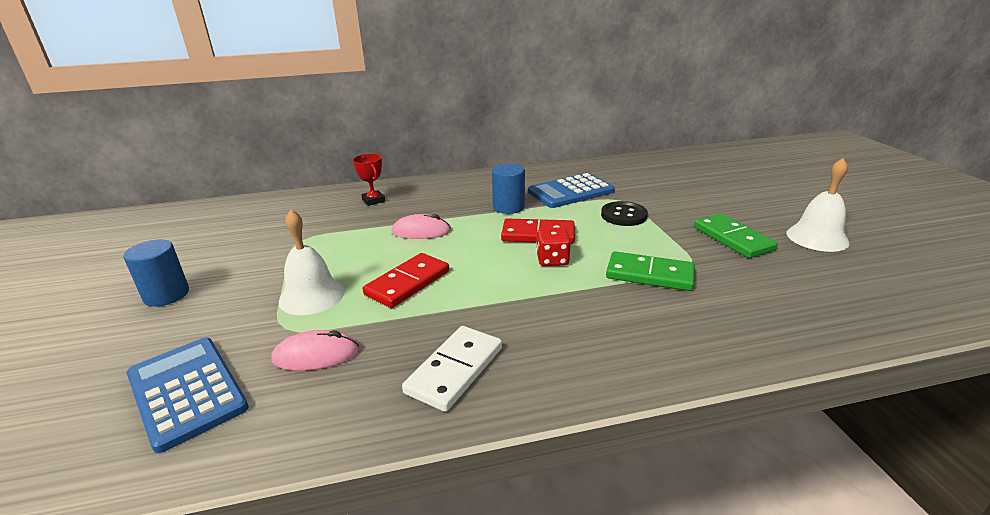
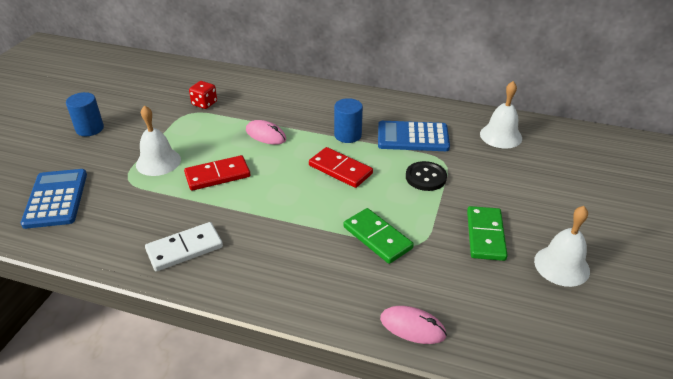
camera: 30 degrees right, 10 degrees up
(316, 355) = (127, 205): pink mouse -> pink mouse (412, 327)
(373, 200) = (262, 93): red trophy -> none
(552, 260) = (325, 196): red dice -> red dice (204, 103)
(640, 171) = (501, 136): none -> white bell

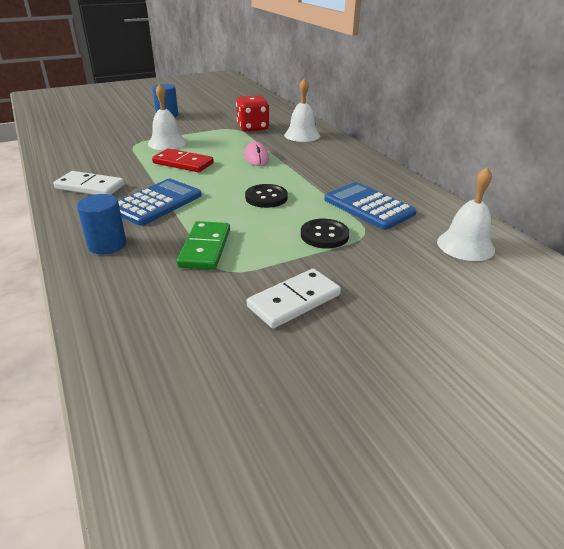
camera: 45 degrees right, 5 degrees down
(56, 199) = (88, 136): blue calculator -> blue calculator (157, 203)
(204, 103) = (252, 128): red dice -> red dice, size x1.55
(340, 169) = (266, 197): red domino -> black button
(348, 135) = (315, 182): blue cylinder -> blue cylinder (107, 245)
(412, 327) = (108, 314): pink mouse -> none
(485, 235) = (294, 301): green domino -> white domino
(561, 265) = (321, 373): white bell -> white bell (302, 135)

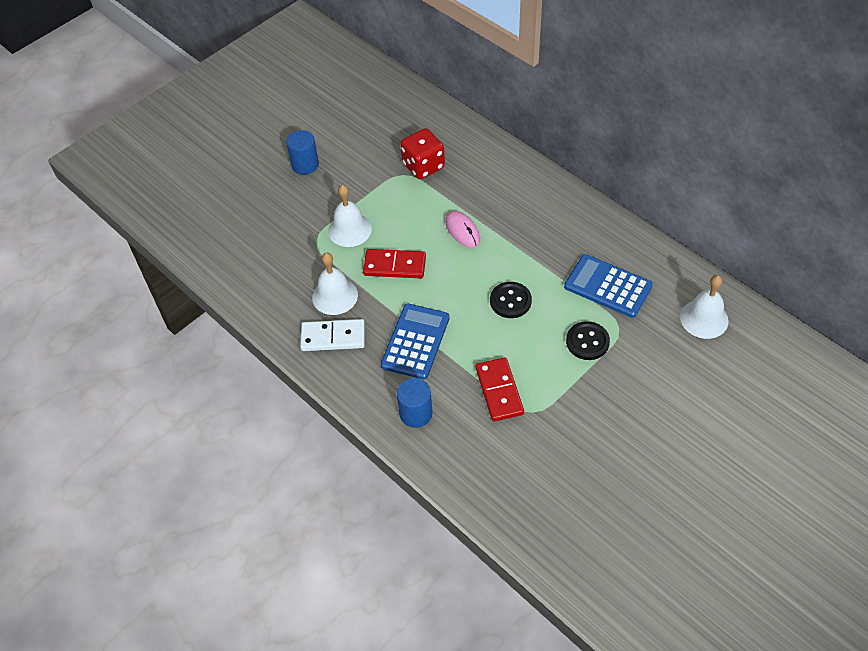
camera: 15 degrees left, 20 degrees up
(205, 248) = (499, 391): green domino -> red domino
(294, 301) = (599, 428): white domino -> none
(302, 135) = (486, 167): white bell -> white bell (335, 296)

